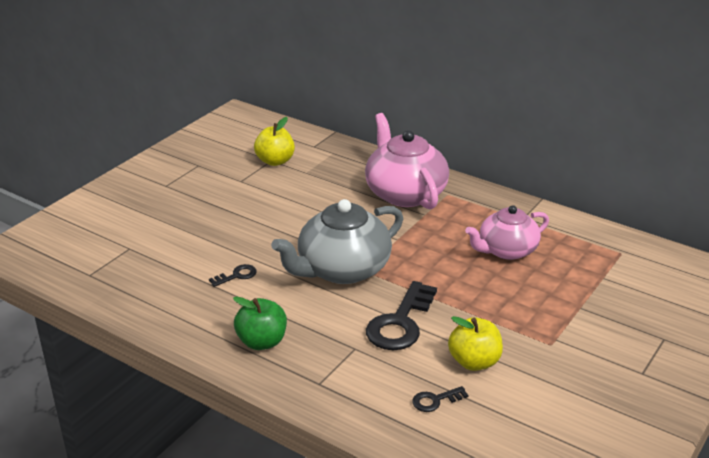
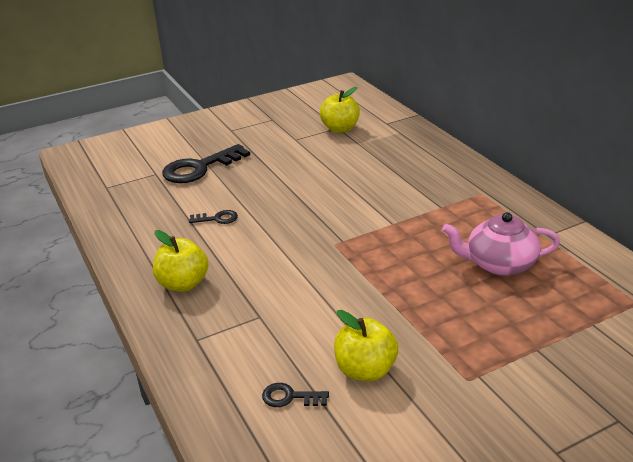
camera: 30 degrees right, 0 degrees up
(262, 342) = (183, 284): green apple -> yellow apple
(342, 269) = (314, 238): grey teapot -> none
(400, 323) = (324, 305): black key -> black key (200, 168)
(404, 193) = (437, 182): pink teapot -> none

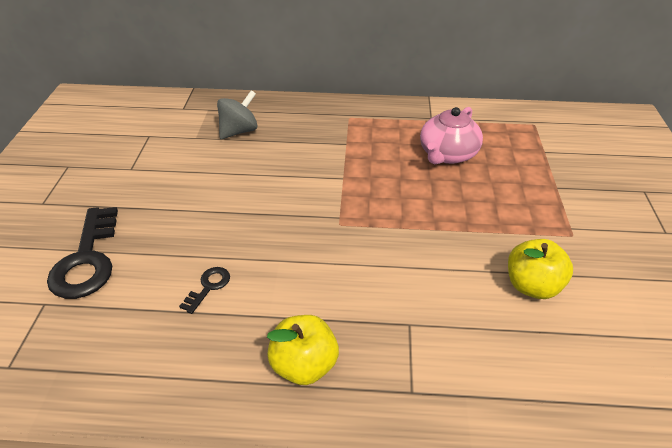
camera: 60 degrees left, 10 degrees up
(290, 397) = (542, 352): black key -> none
(340, 129) = (154, 135): yellow apple -> none
(390, 156) = (239, 131): none -> grey spinning top

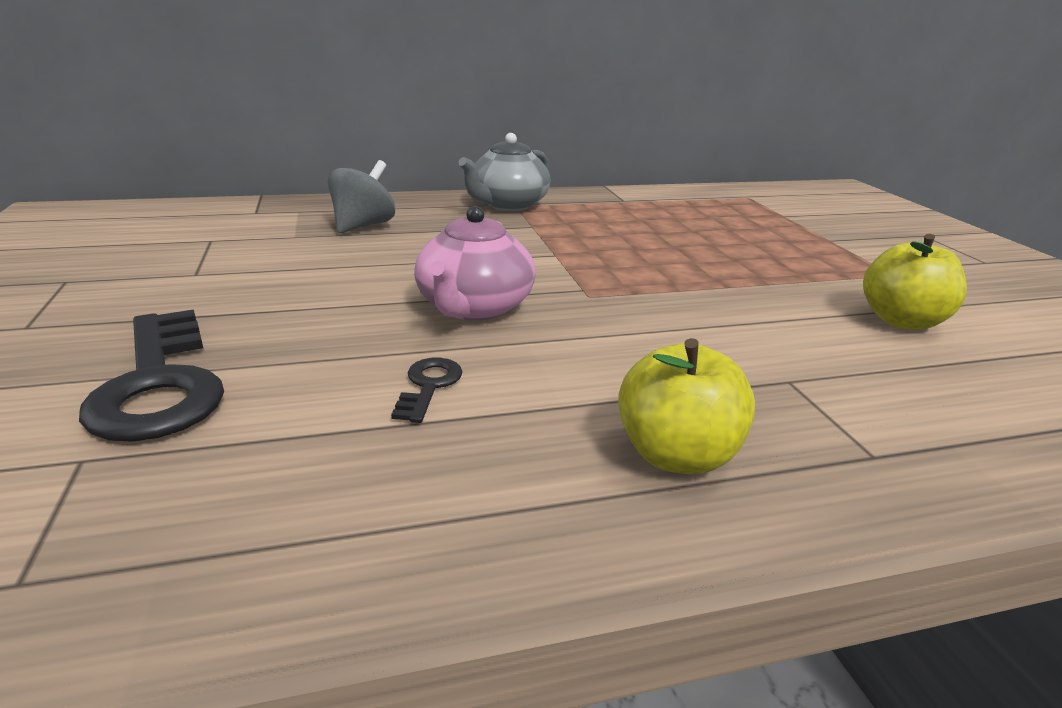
camera: 20 degrees left, 15 degrees down
(343, 116) = (507, 205): none -> grey teapot
(447, 154) = (674, 225): pink teapot -> pink teapot (474, 308)

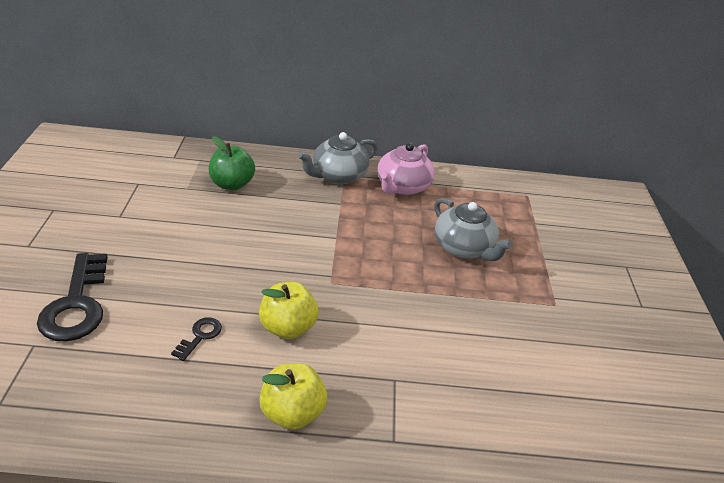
camera: 15 degrees right, 10 degrees up
(363, 226) = (232, 184): grey spinning top -> green apple
(474, 308) = (256, 279): pink teapot -> pink teapot (402, 187)
(729, 243) = (464, 248): none -> grey teapot
(902, 321) = (513, 349): yellow apple -> yellow apple (288, 328)

